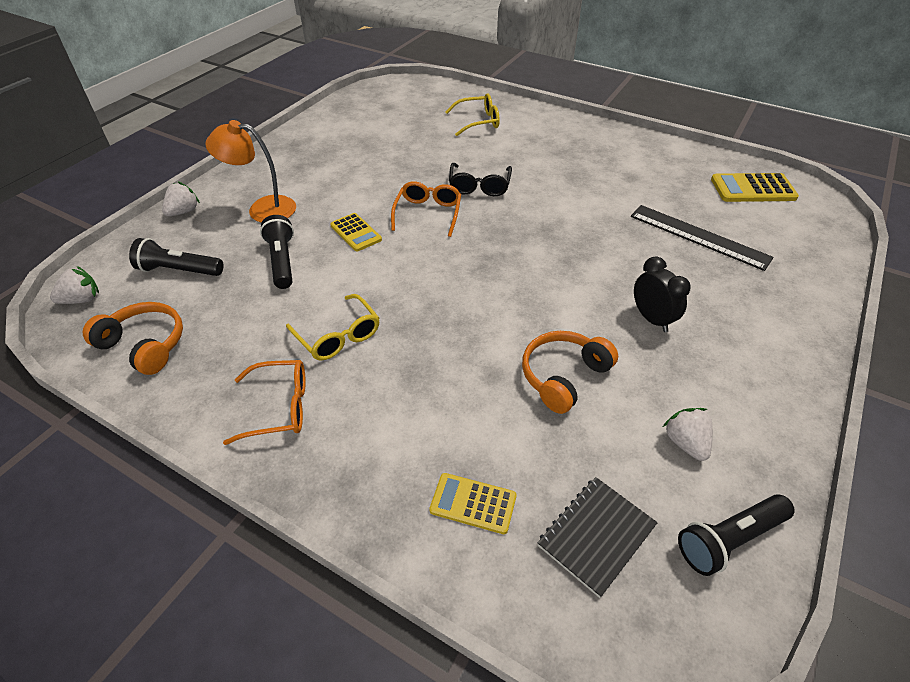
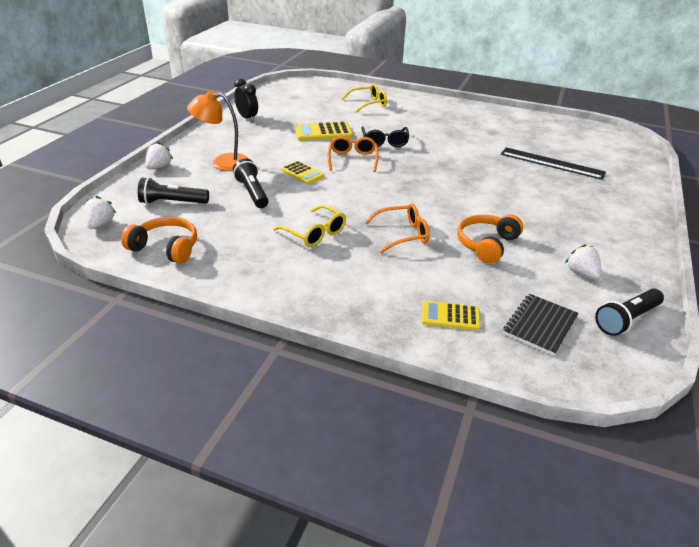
camera: 10 degrees left, 10 degrees down
(82, 299) = (100, 224): white strawberry -> white strawberry turned 45 degrees counterclockwise
(279, 407) = (288, 276): orange glasses -> orange glasses (403, 234)
(652, 319) = (536, 210): black clock -> black clock (247, 118)
(753, 189) = (579, 135): yellow calculator -> yellow calculator (323, 132)

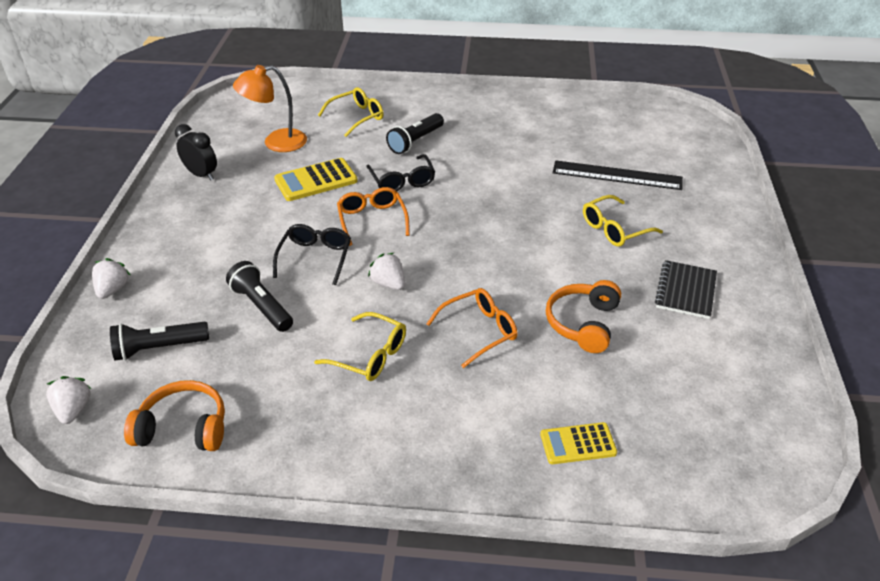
camera: 15 degrees left, 5 degrees up
(222, 162) = (199, 262): orange lamp -> orange lamp (276, 142)
(302, 173) = (315, 258): yellow calculator -> black glasses
(536, 194) = (614, 229): none -> yellow glasses
(540, 325) = (680, 430): black notebook -> black notebook (685, 291)
(581, 273) = (701, 341): white strawberry -> white strawberry (388, 284)
(626, 319) = (767, 397): black flashlight -> black flashlight (415, 141)

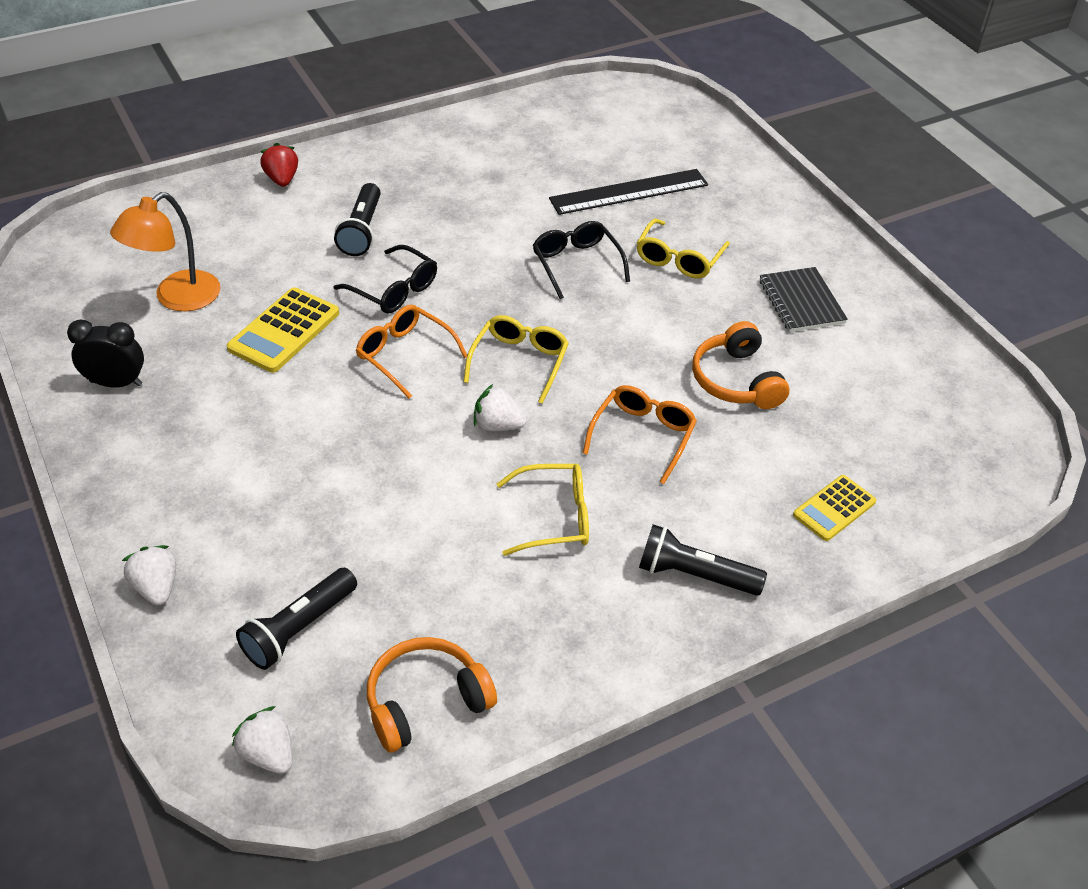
camera: 35 degrees left, 5 degrees up
(262, 306) = (375, 519): black flashlight -> black flashlight (695, 575)
(315, 258) = (381, 431): black glasses -> black glasses (576, 264)
(357, 117) = (254, 223): yellow glasses -> yellow glasses (519, 362)
(396, 99) = (282, 179): none -> red strawberry

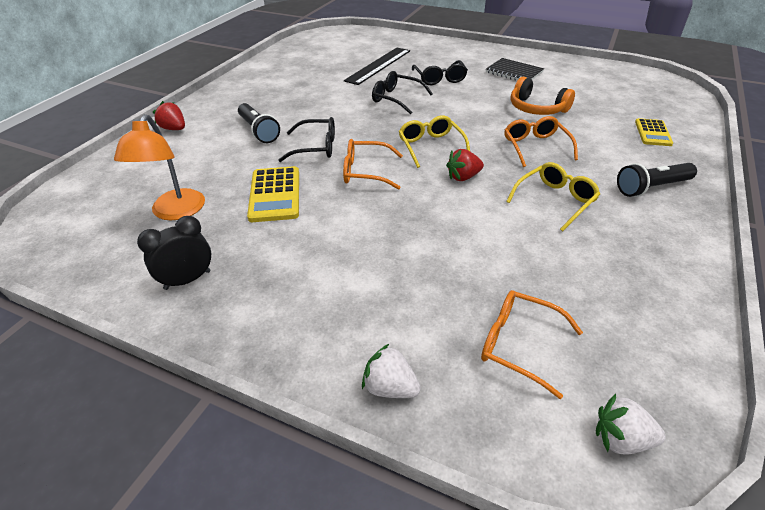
camera: 35 degrees left, 5 degrees down
(299, 628) = (519, 345): black flashlight -> orange glasses
(426, 702) = (647, 332): orange headphones -> none
(497, 425) = (463, 177): white strawberry -> red strawberry
(679, 259) = (439, 79): yellow glasses -> black glasses

